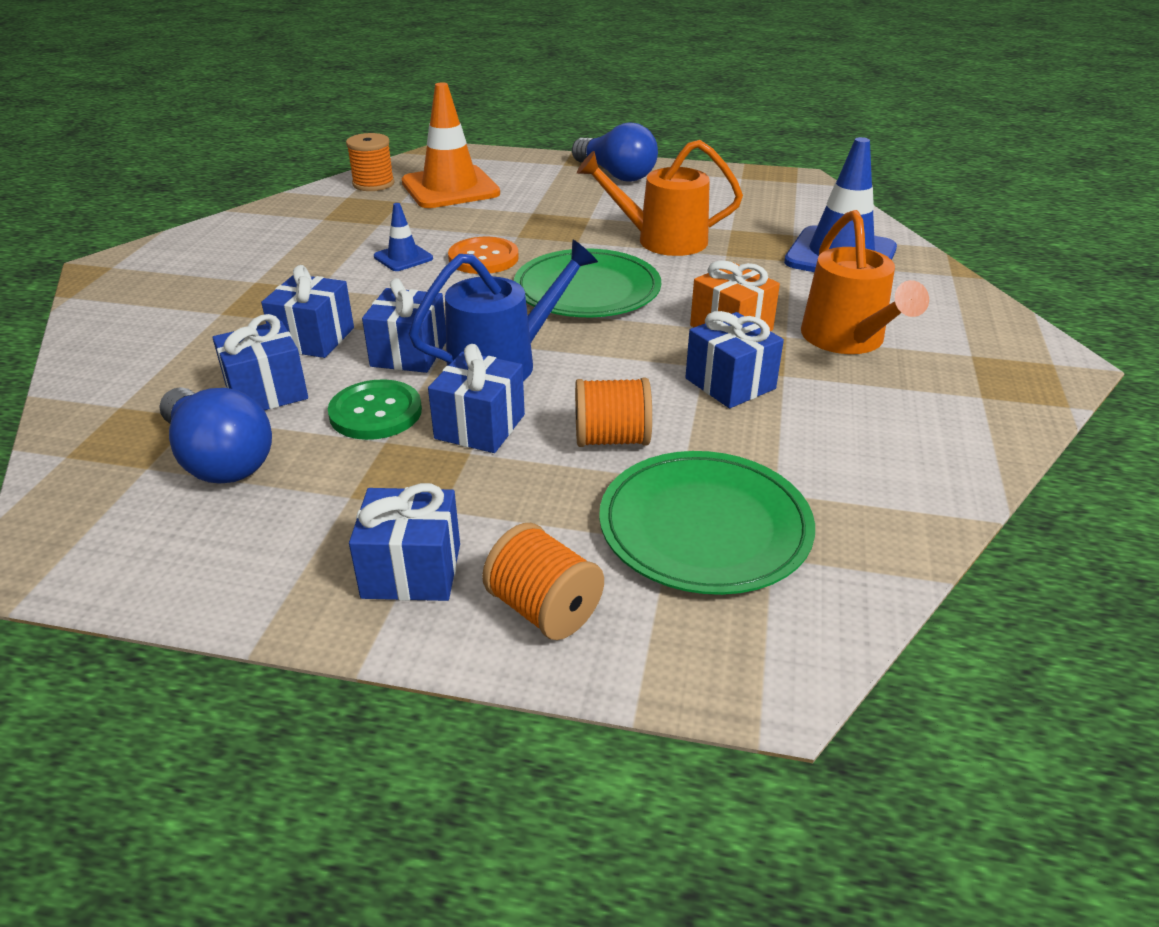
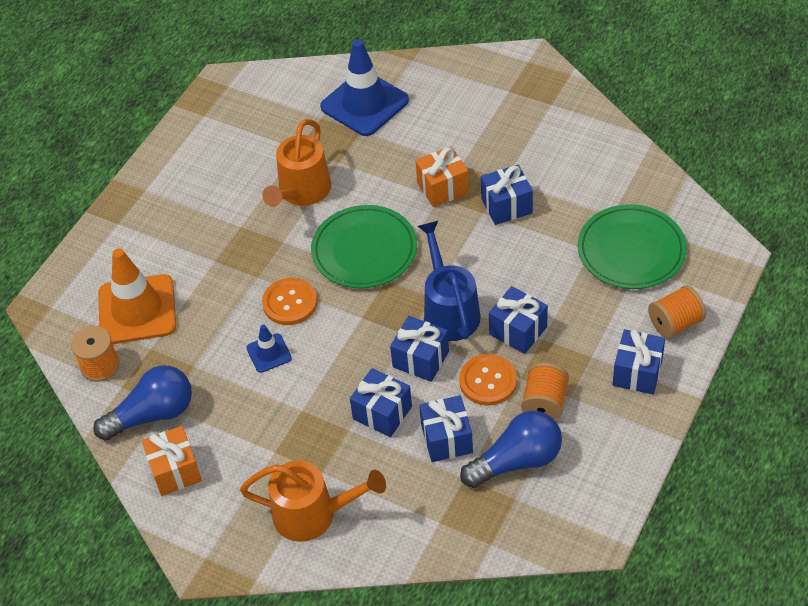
camera: 70 degrees left, 15 degrees up
(234, 235) = (175, 470): none -> orange gift
(375, 412) = (488, 381): green button -> orange button
(612, 439) = (547, 272): orange spool -> orange spool (544, 403)
(616, 174) = (160, 192): blue light bulb -> blue light bulb (153, 414)
(848, 340) = (476, 138): orange watering can -> orange watering can (313, 514)

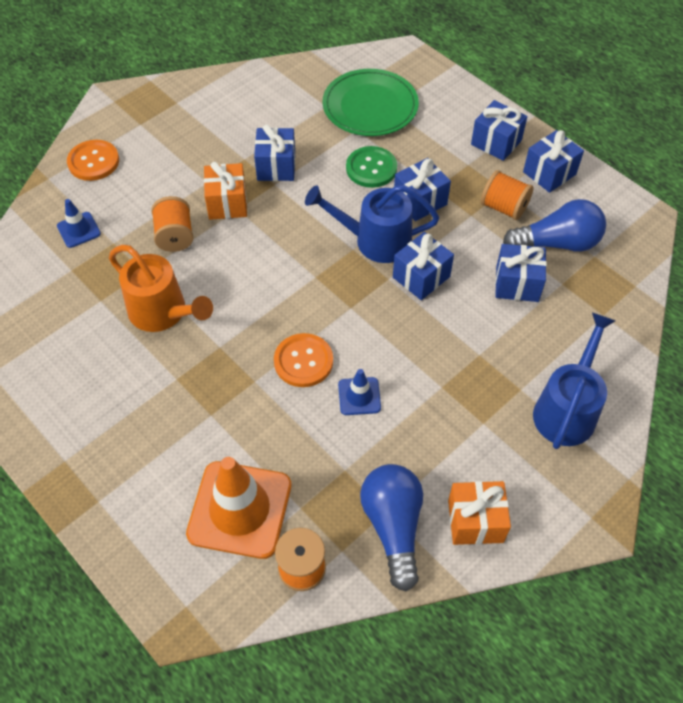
camera: 75 degrees left, 5 degrees up
(313, 514) = (567, 409): orange watering can -> blue watering can
(364, 104) = (79, 230): blue traffic cone -> blue traffic cone, size x0.48
(364, 250) = (269, 283): green plate -> none
(382, 413) = (470, 323): blue gift -> blue gift (549, 173)
(488, 381) = (465, 237): orange button -> orange button (93, 162)
(517, 461) = (557, 243): blue light bulb -> blue light bulb turned 90 degrees clockwise
(542, 278) = (371, 168): none -> green button
(675, 323) = (457, 106): orange spool -> orange spool (175, 236)

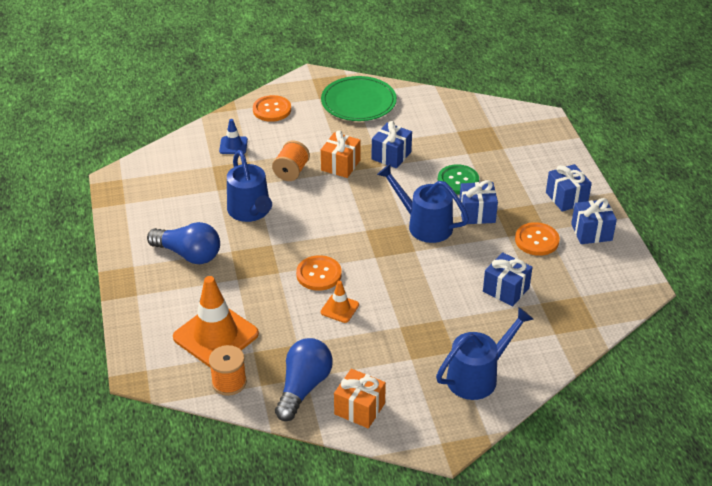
camera: 30 degrees right, 15 degrees down
(163, 313) = (251, 212): orange watering can -> blue watering can
(359, 396) = (339, 308): blue traffic cone -> orange traffic cone
(370, 106) = (489, 142): green plate -> green plate (358, 102)
(421, 277) = (439, 258): blue gift -> none
(504, 207) = (536, 240): orange spool -> orange button
(557, 243) = (558, 277): blue light bulb -> blue light bulb (189, 254)

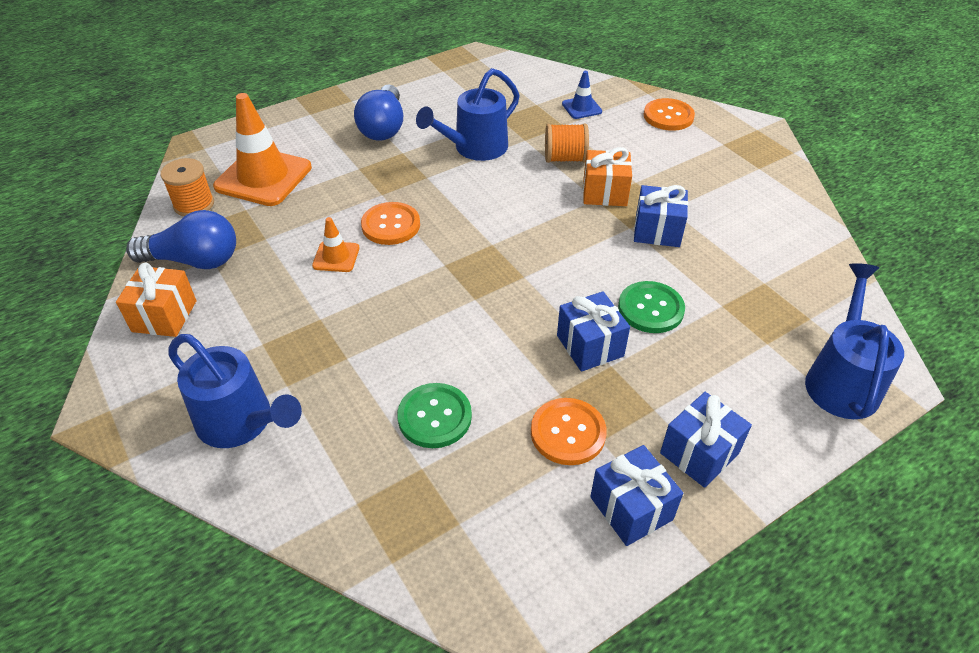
camera: 70 degrees right, 5 degrees up
(358, 102) = (745, 176): green plate -> none
(424, 225) = (532, 295): blue watering can -> blue watering can (841, 379)
(506, 290) = (434, 417): blue gift -> green button

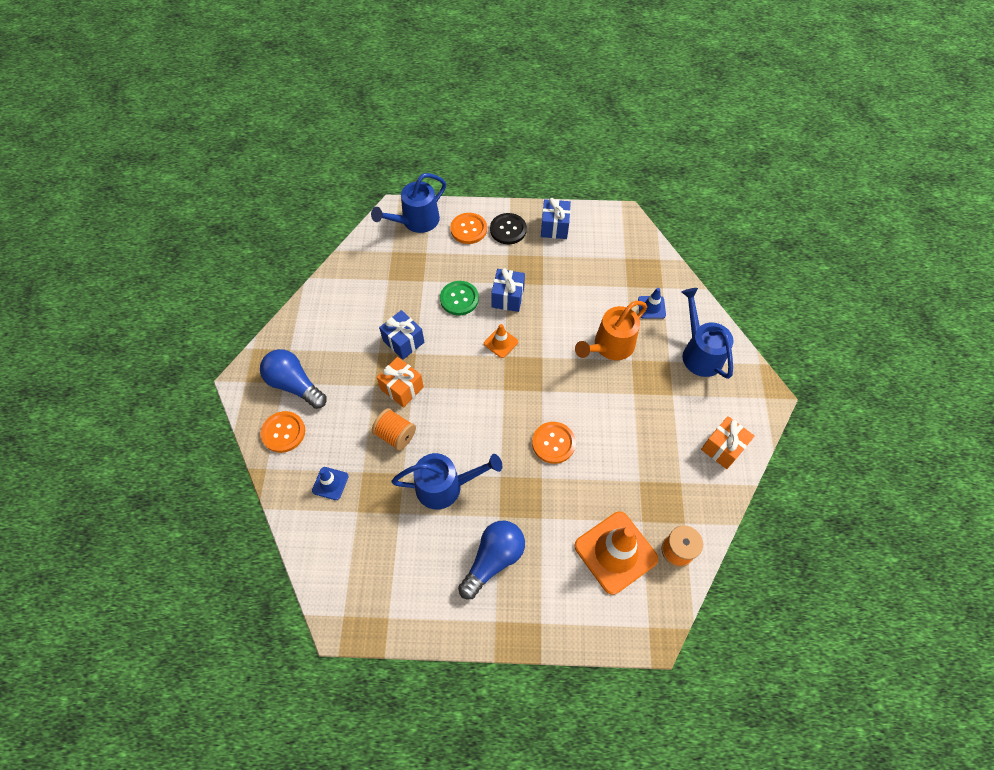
camera: 145 degrees left, 15 degrees up
(194, 260) = (693, 487): blue light bulb -> blue light bulb (295, 385)
(336, 257) = (602, 436): orange traffic cone -> orange traffic cone (500, 343)
(358, 454) = (651, 307): none -> blue traffic cone
(390, 358) = (609, 346): none -> orange watering can
(434, 417) = (607, 305): green button -> none
(568, 433) = (554, 266): orange button -> orange button (468, 229)
(699, 453) = (508, 229): blue gift -> black button

